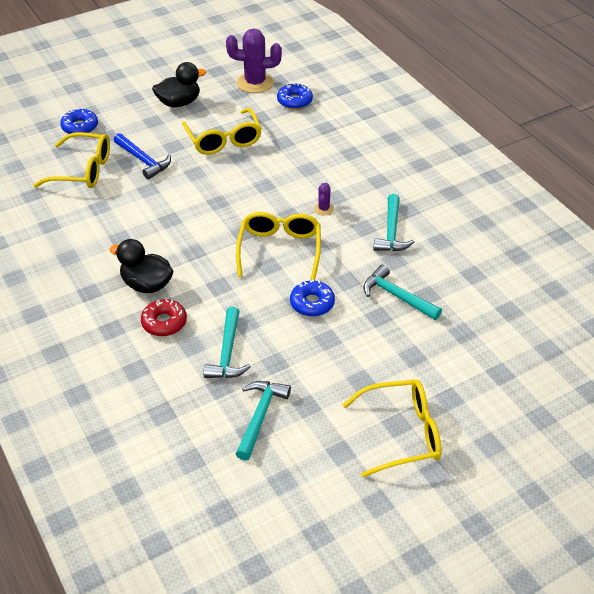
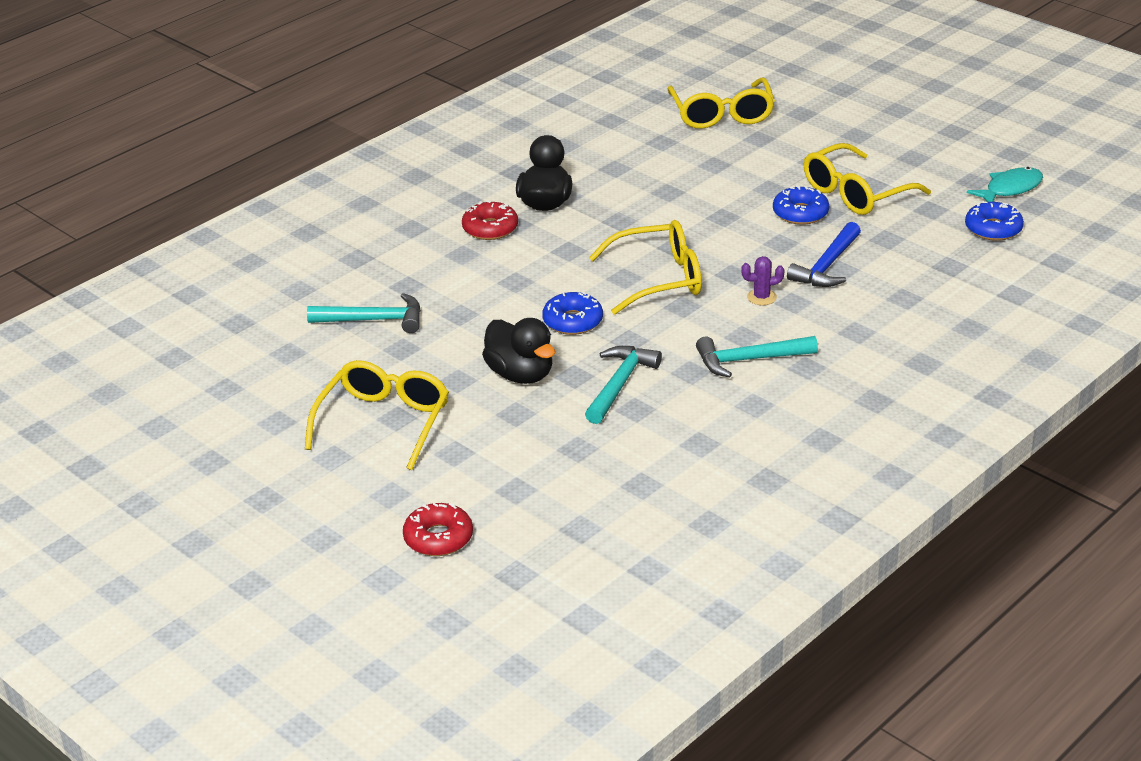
camera: 75 degrees right, 10 degrees down
(80, 127) = (804, 91): blue donut -> blue donut (800, 213)
(143, 160) = (769, 148): blue hammer -> blue hammer (827, 266)
(179, 103) = (911, 143): black duck -> black duck (520, 374)
(227, 352) = (462, 279): turquoise hammer -> none
(255, 83) = (1010, 189): purple cactus -> turquoise fish
(401, 433) = (383, 423): yellow glasses -> yellow glasses turned 135 degrees counterclockwise
(545, 425) = (438, 538): none -> red donut

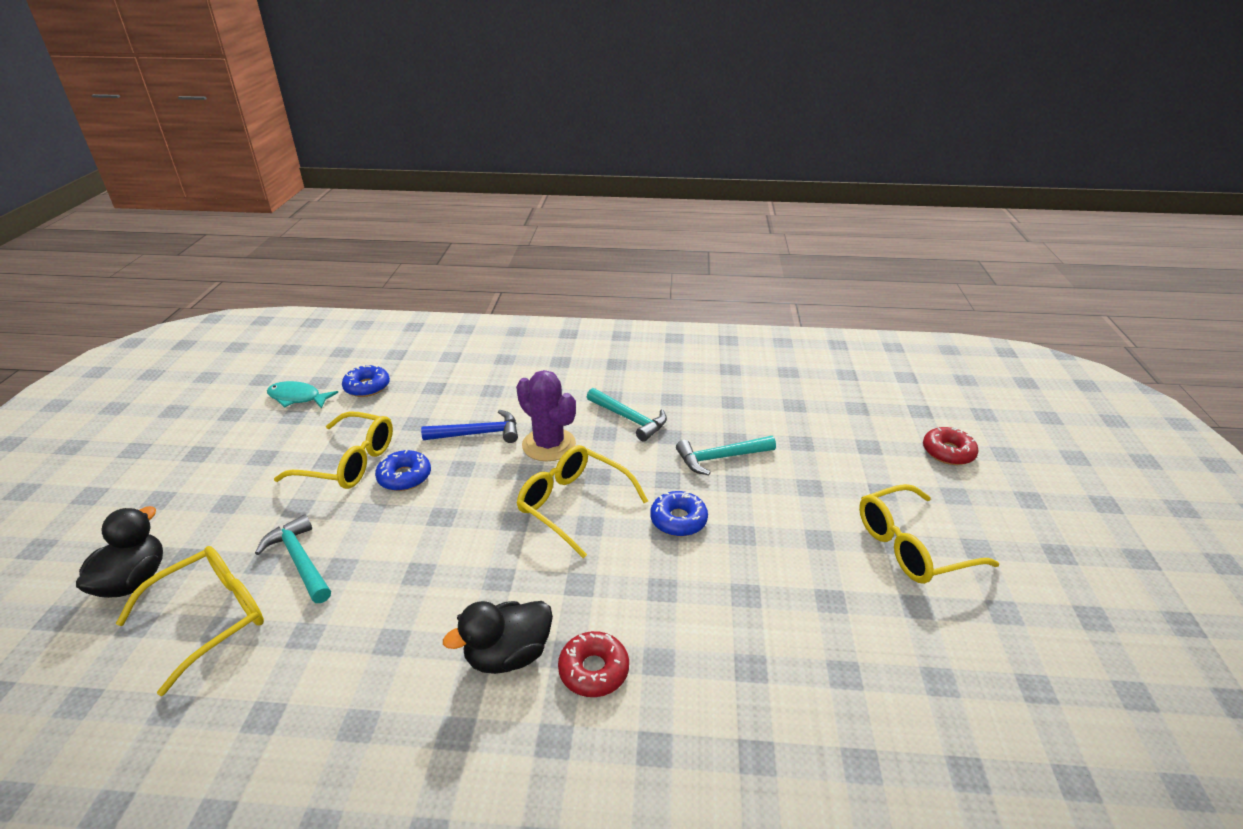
camera: 130 degrees left, 0 degrees up
(374, 320) = (824, 651): turquoise hammer -> turquoise hammer (300, 560)
(520, 374) = (770, 509): black duck -> black duck (134, 581)
(761, 297) = (549, 445): purple cactus -> purple cactus, size x2.15

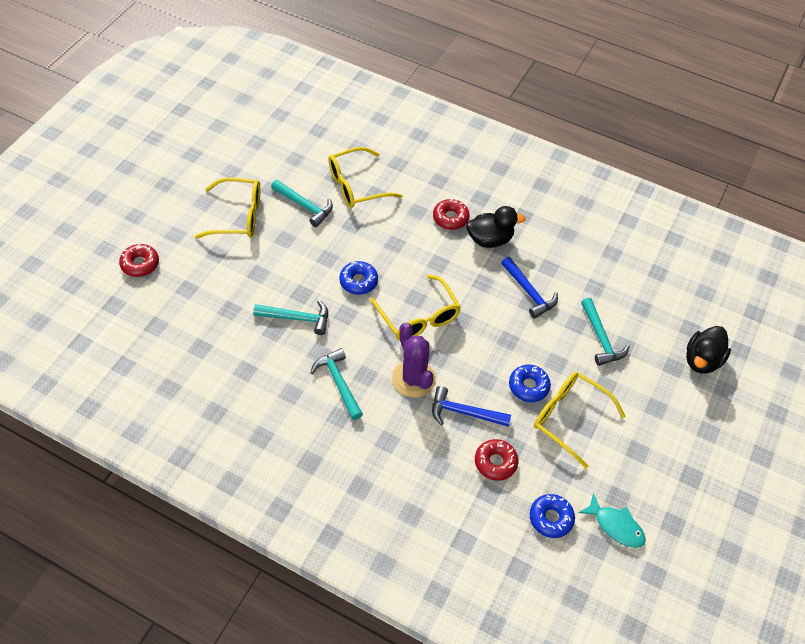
camera: 160 degrees left, 20 degrees up
(210, 618) = (649, 316): yellow glasses -> yellow glasses (357, 185)
(421, 589) = (529, 292): none -> blue hammer
(432, 407) = (495, 462): none -> red donut
(839, 597) = (304, 206): none -> turquoise hammer

